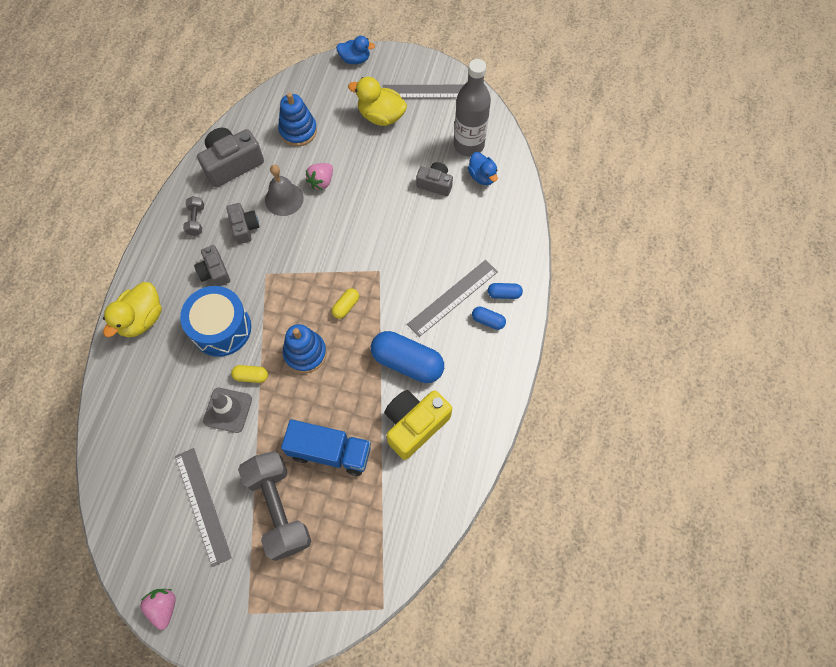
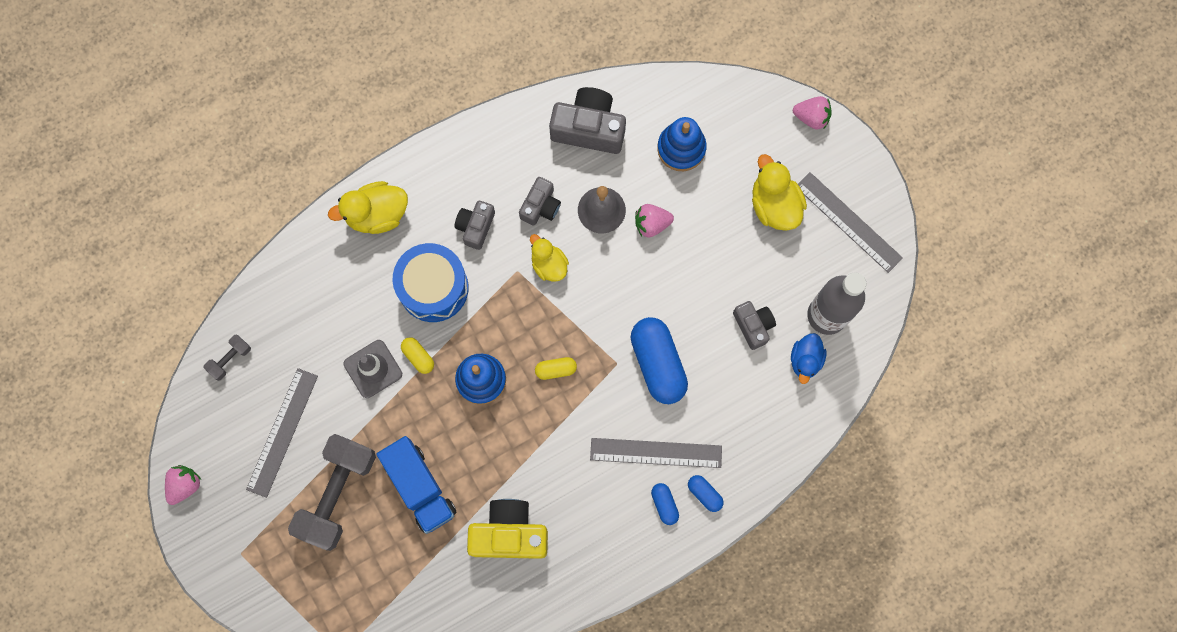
camera: 45 degrees right, 10 degrees up
(196, 220) = (505, 159): grey dumbbell -> grey dumbbell (230, 359)
(282, 254) = (549, 264): none -> yellow duck
(355, 59) = (811, 117): blue duck -> pink strawberry
(407, 362) = (557, 473): blue capsule -> blue capsule (658, 364)

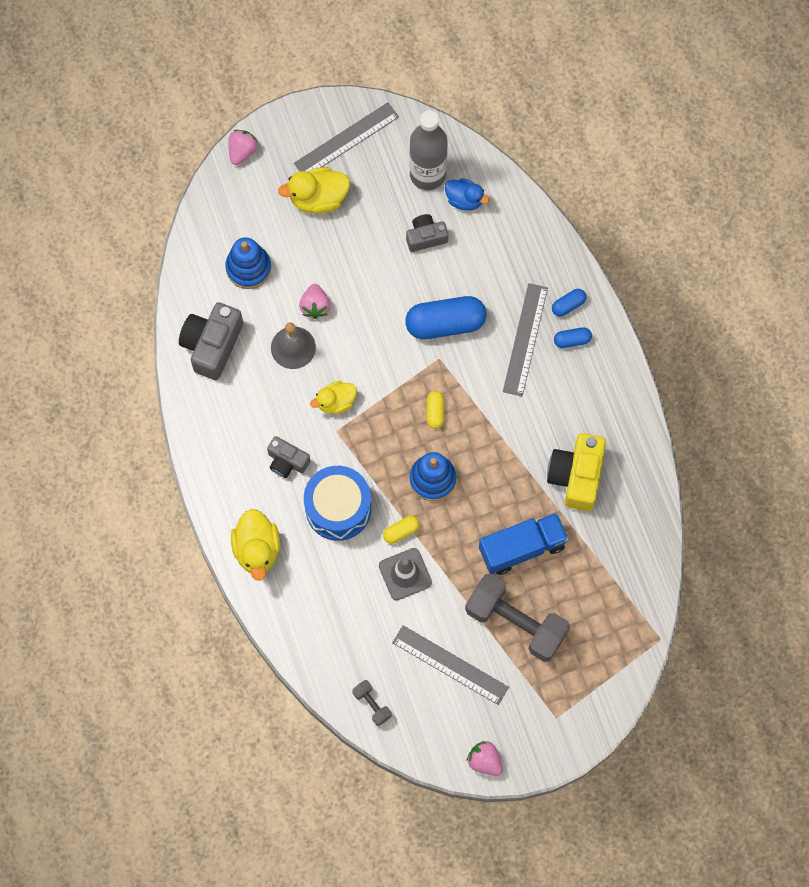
camera: 80 degrees left, 5 degrees down
(540, 206) = (279, 400): grey camera -> none

